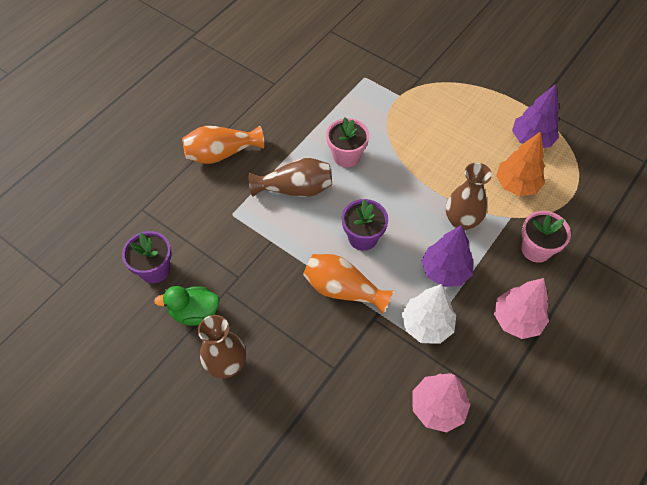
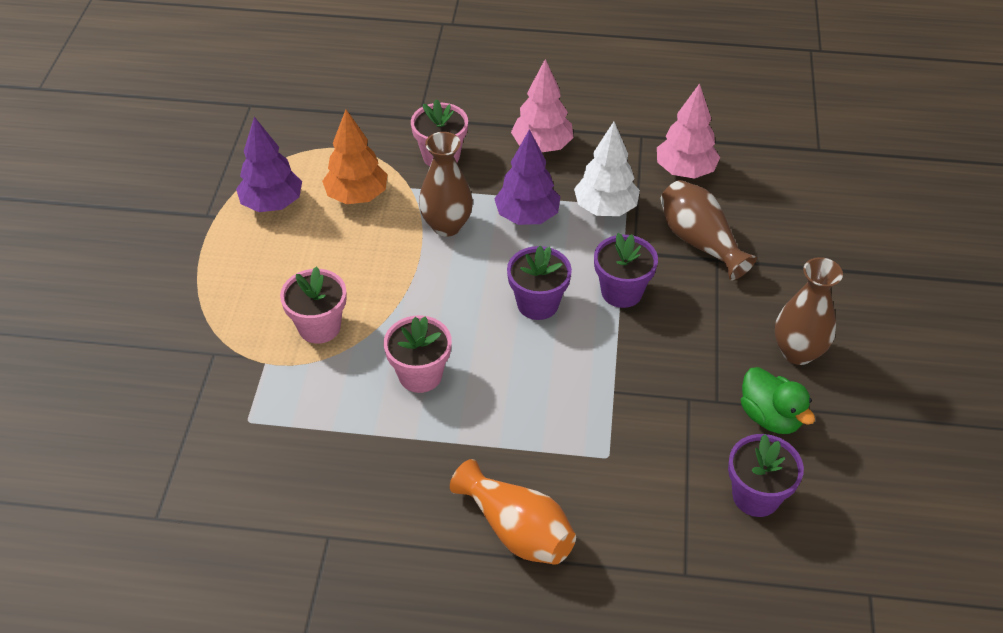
camera: 120 degrees left, 10 degrees down
(295, 189) = (515, 406): brown vase -> brown vase (700, 242)
(343, 290) = (621, 292): orange vase -> purple flower pot
(411, 126) = (319, 327): none -> pink flower pot

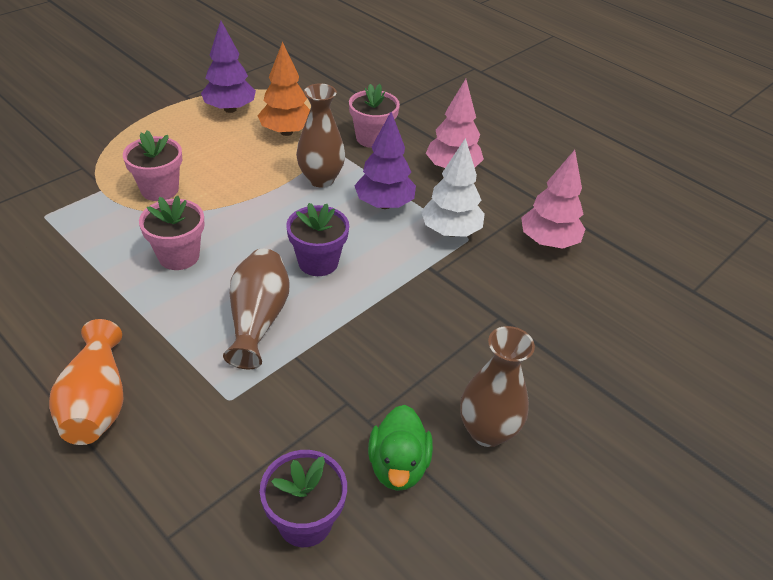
camera: 35 degrees right, 5 degrees down
(621, 292) = (391, 292): purple flower pot -> none
(700, 242) = (500, 296): brown vase -> brown vase (258, 319)

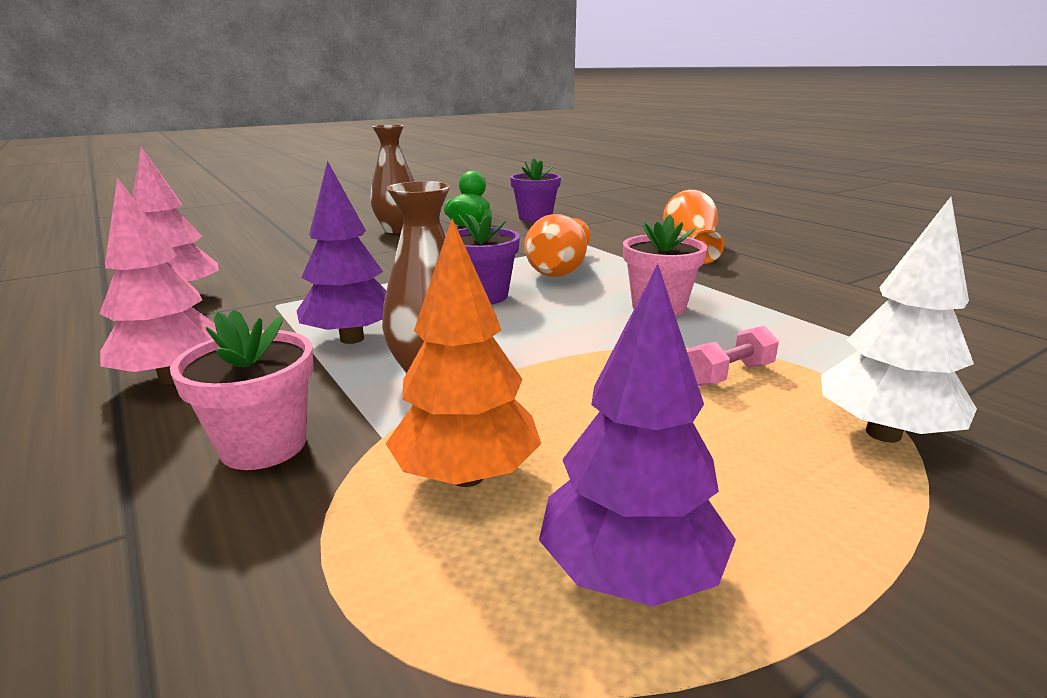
camera: 165 degrees left, 20 degrees down
(160, 190) = (729, 374): pink flower pot -> pink dumbbell
(258, 319) = (559, 269): brown vase -> orange vase
(450, 231) = (290, 310): white tree -> white tree (883, 433)

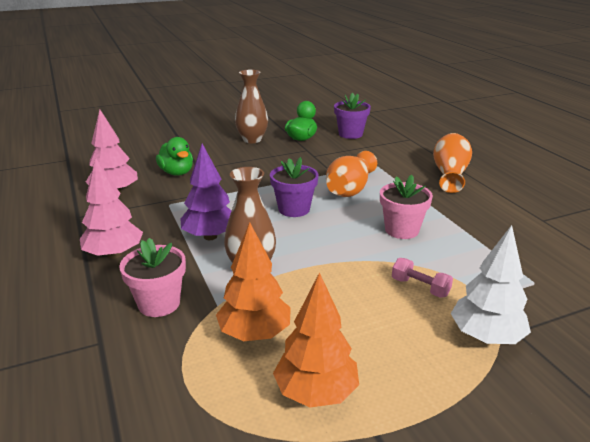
camera: 10 degrees right, 5 degrees up
(286, 268) = (177, 173): none -> green duck
(630, 574) = (316, 393): purple tree -> orange tree
(729, 374) = (420, 287): pink dumbbell -> pink dumbbell turned 60 degrees clockwise

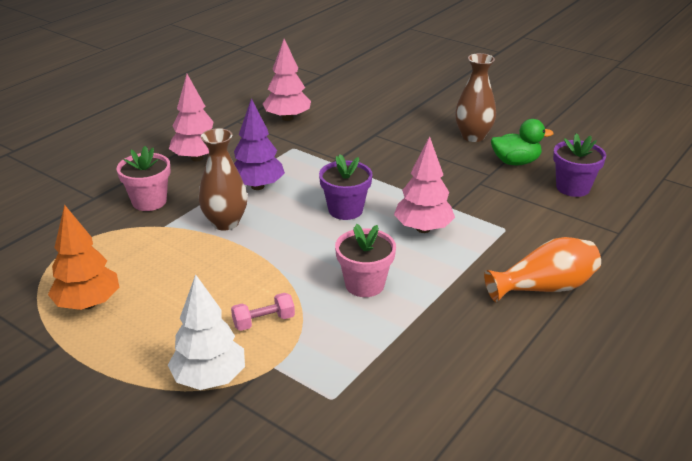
camera: 60 degrees right, 5 degrees up
(177, 173) = (353, 128): green duck -> none
(254, 334) = (139, 255): orange tree -> none
(350, 189) = (423, 229): orange vase -> pink tree
(420, 287) = (264, 321): pink dumbbell -> pink dumbbell turned 60 degrees clockwise

